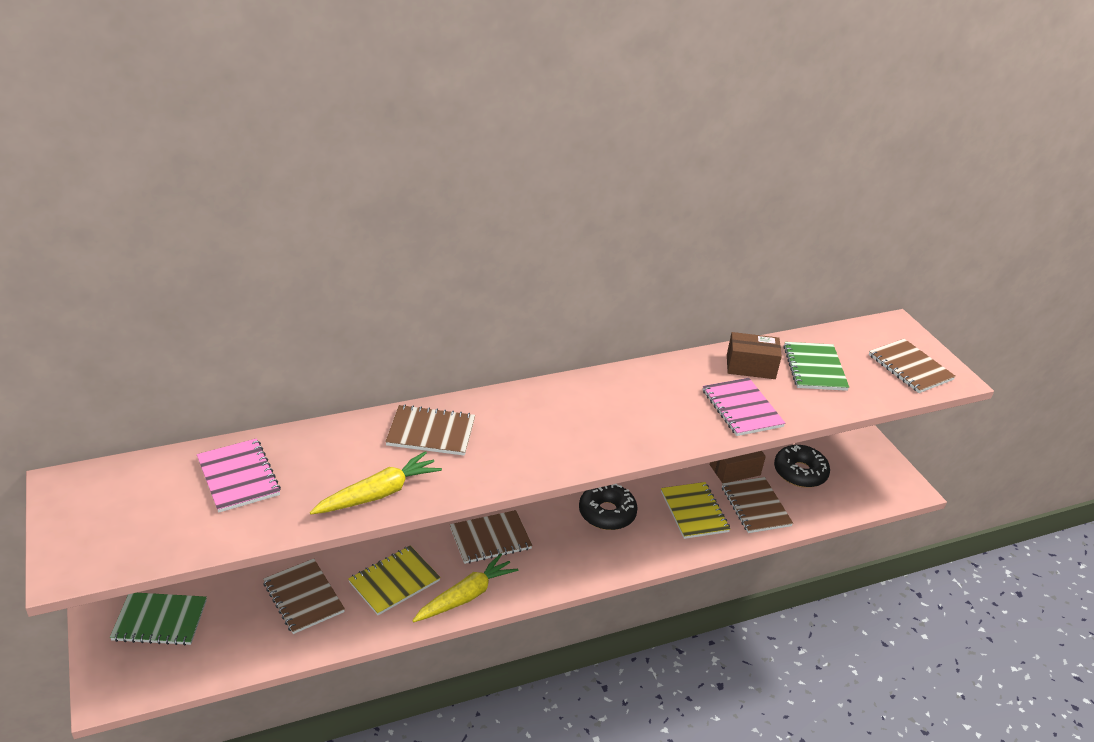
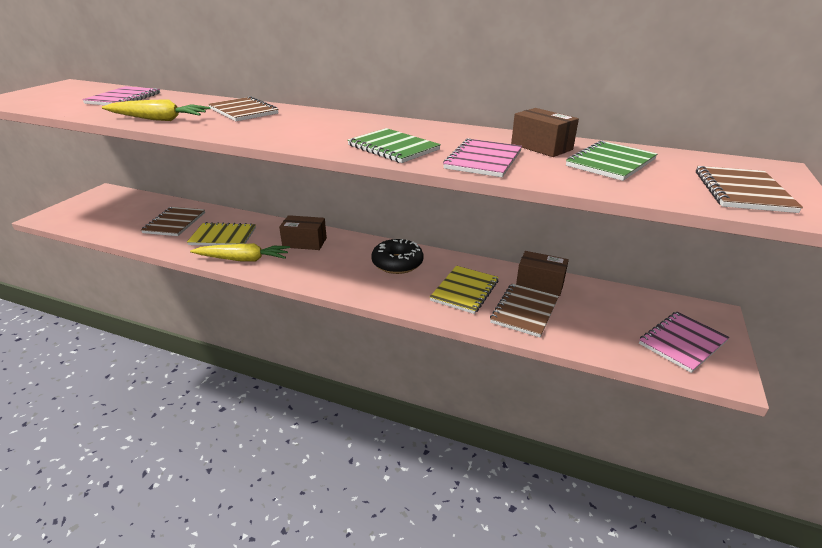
camera: 45 degrees right, 5 degrees down
(160, 620) = (112, 204): green notebook -> green notebook (393, 148)
(490, 538) = (304, 242): brown notebook -> brown box
(800, 472) = (603, 310): black donut -> none
(867, 474) = (682, 342): none -> pink notebook

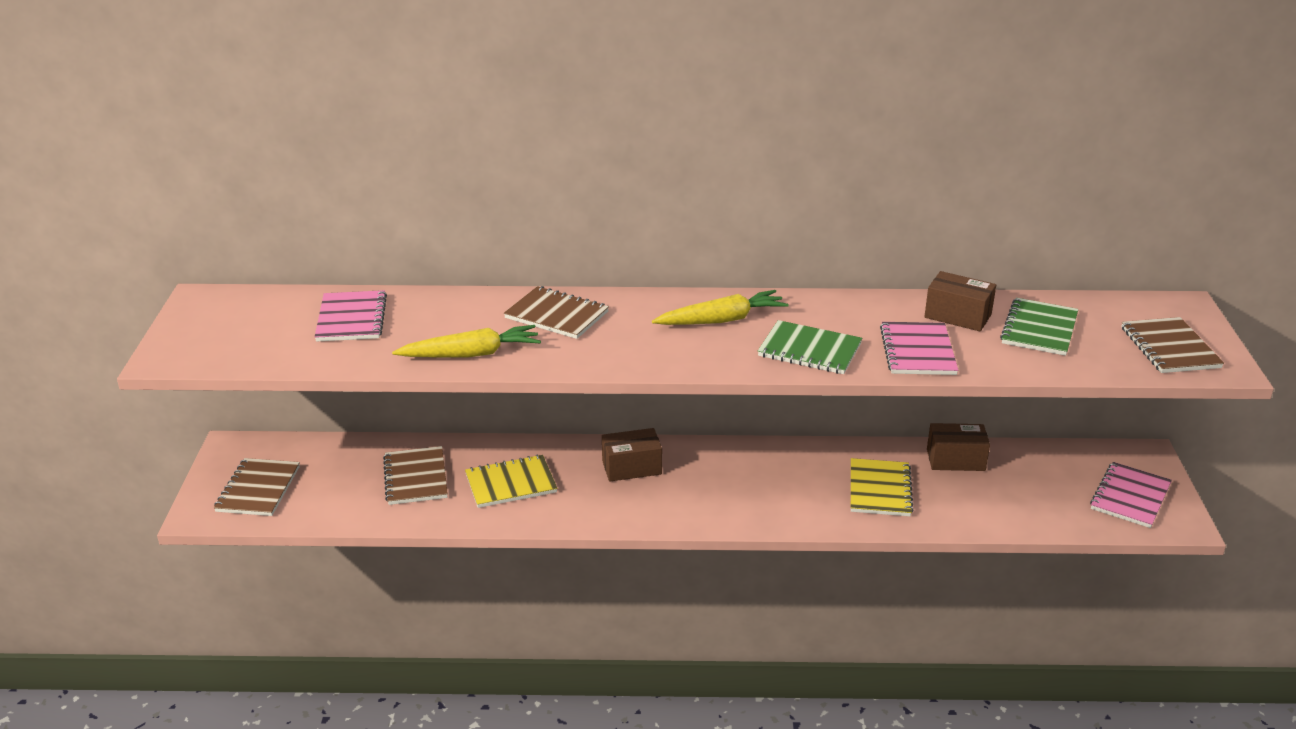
camera: 20 degrees left, 0 degrees up
(243, 259) = (576, 511): yellow carrot -> yellow carrot (721, 320)
(397, 263) = (775, 471): black donut -> none
(524, 311) = (959, 499): brown notebook -> brown notebook (258, 489)

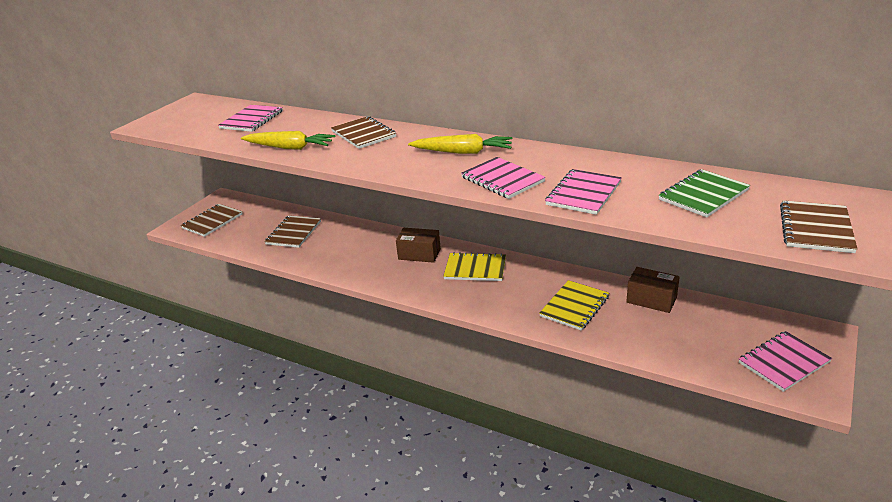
camera: 30 degrees right, 0 degrees up
(511, 483) = (341, 247): yellow notebook -> yellow notebook (475, 268)
(809, 350) = (502, 179): green notebook -> pink notebook
(958, 316) = (642, 175): brown box -> none

